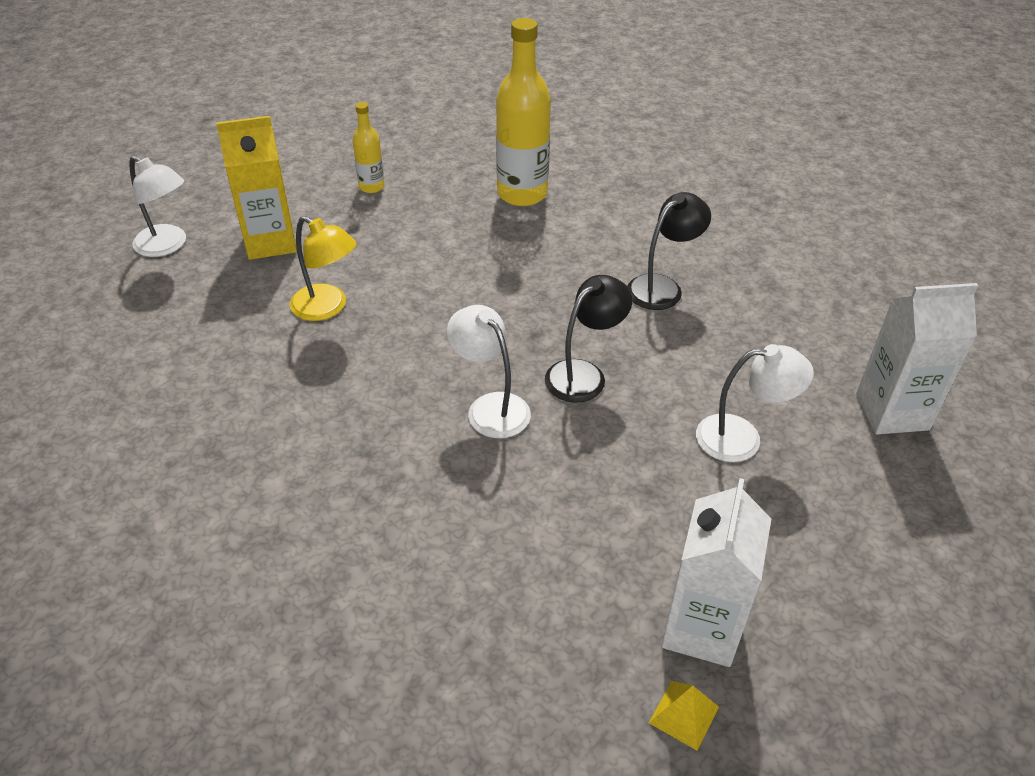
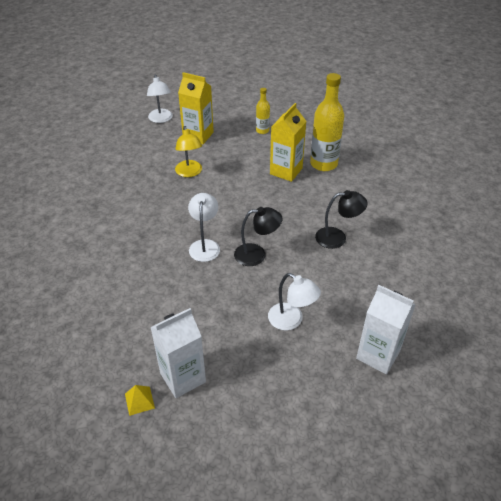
camera: 40 degrees right, 0 degrees up
(480, 230) = (286, 171): none -> yellow carton

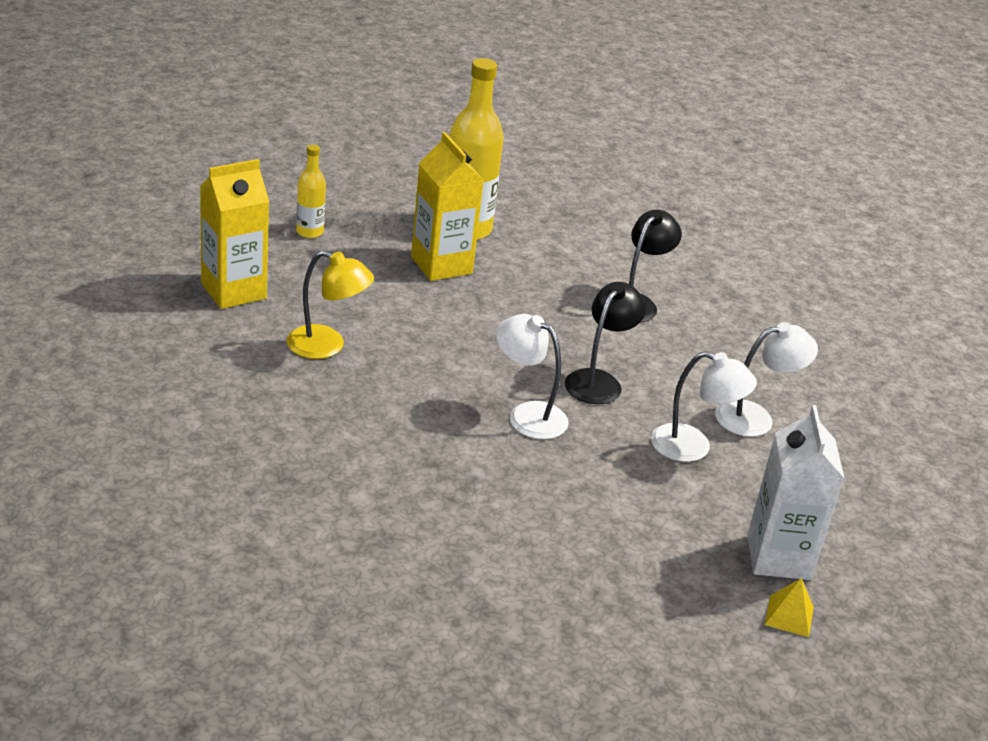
camera: 60 degrees left, 10 degrees down
(161, 119) = (125, 302): white lamp -> white lamp (693, 447)
(378, 355) = (869, 385): white carton -> none

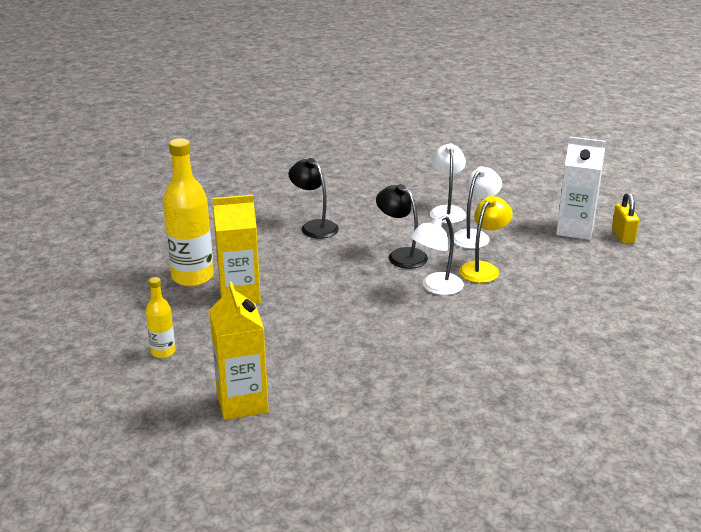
camera: 70 degrees left, 5 degrees down
(327, 346) = (336, 362): yellow lamp -> yellow lamp (483, 268)
(789, 616) = (623, 236): yellow pyramid -> yellow padlock

